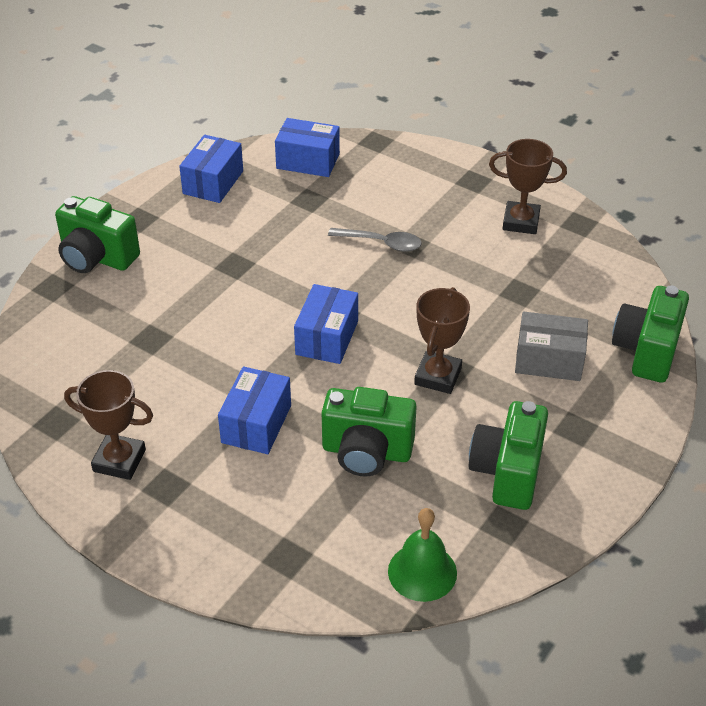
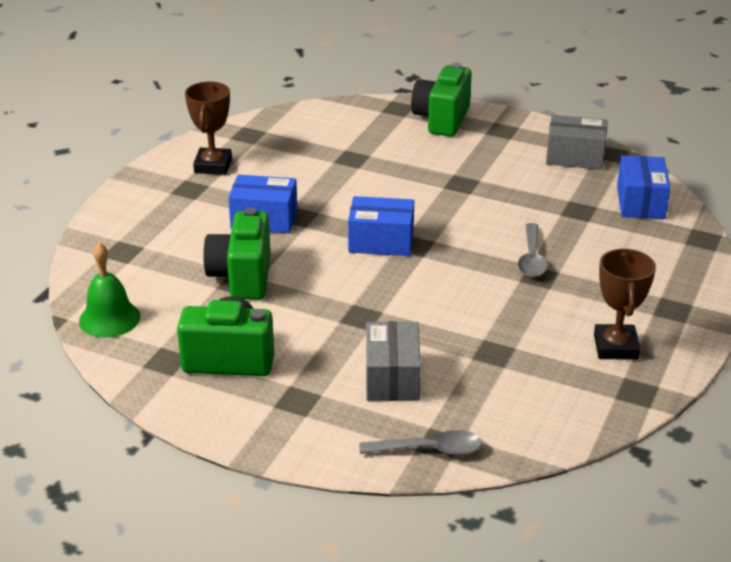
camera: 80 degrees right, 10 degrees down
(213, 182) = (575, 157): blue box -> grey box
(437, 376) = (348, 308): brown trophy -> none
(646, 351) = (429, 449): green camera -> grey spoon

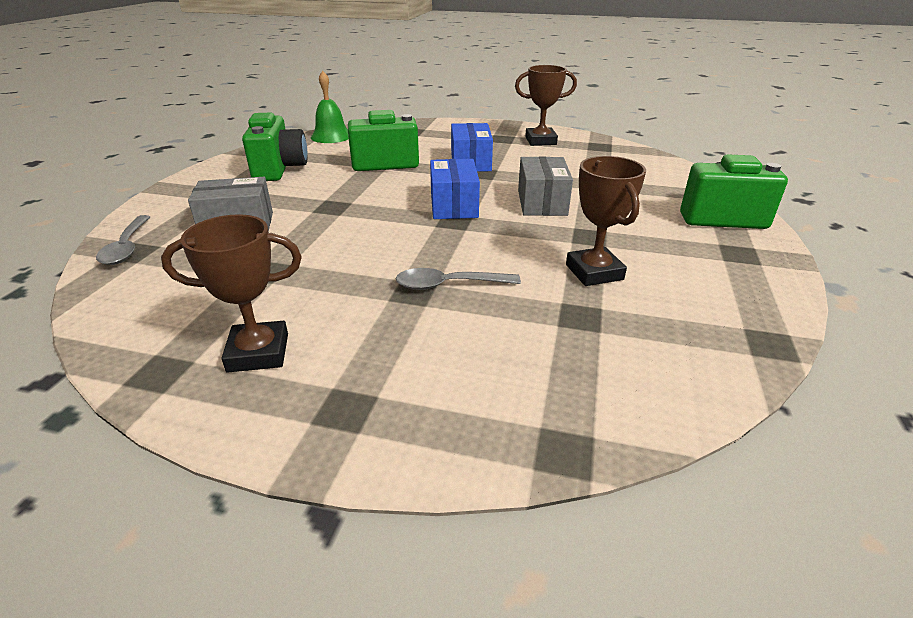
camera: 80 degrees right, 0 degrees up
(521, 193) = (594, 272): none -> brown trophy
(575, 157) = (724, 309): grey box -> grey box (542, 203)
(640, 202) = (640, 373): blue box -> none

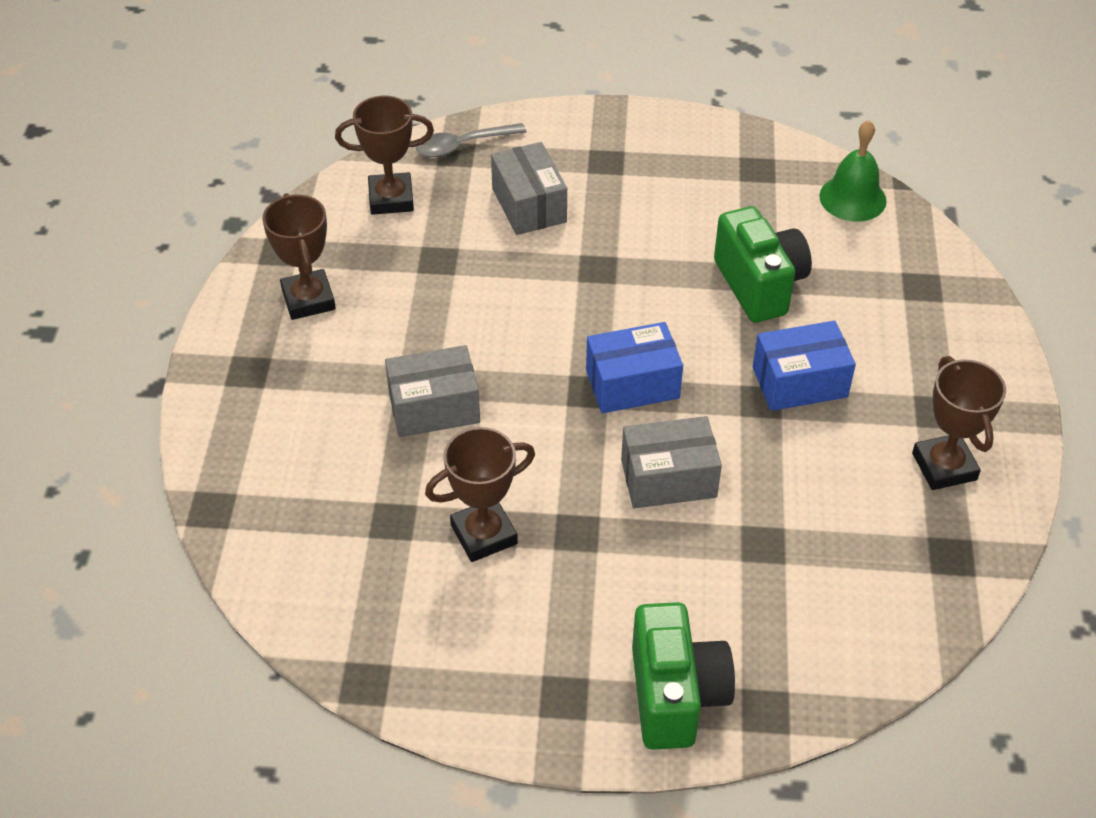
camera: 80 degrees right, 15 degrees up
(155, 289) = (391, 198): none -> brown trophy
(279, 169) = (698, 185): green camera -> none
(449, 285) = (434, 407): grey spoon -> grey box

